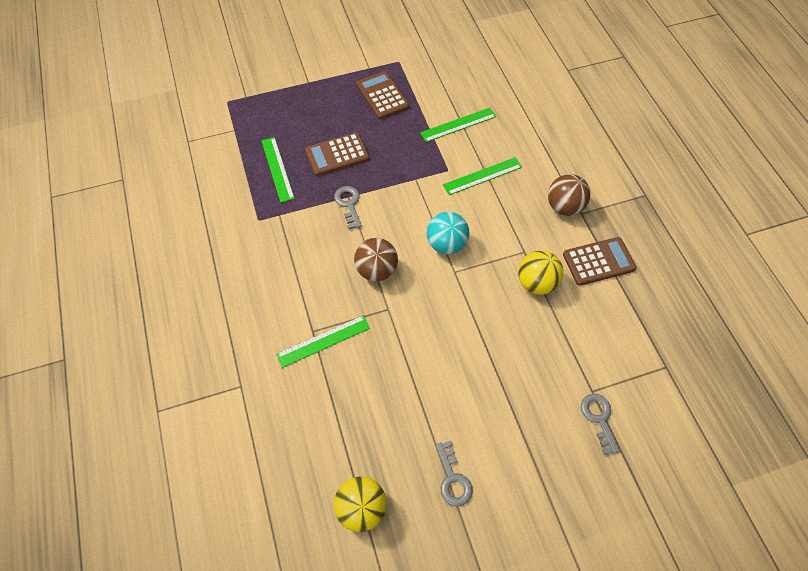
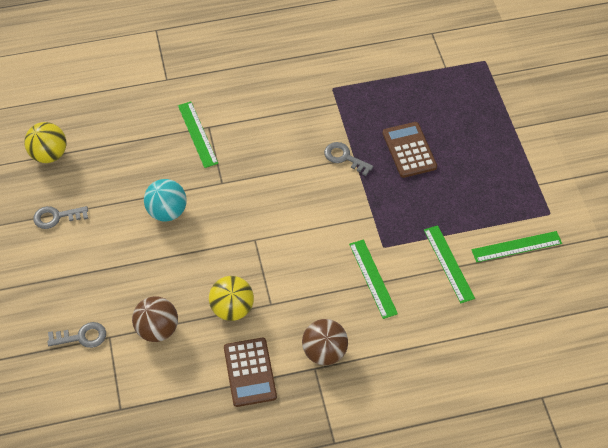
camera: 95 degrees right, 5 degrees down
(277, 169) = (392, 101): green ruler -> green ruler (516, 246)
(348, 204) = (344, 157): grey key -> grey key turned 135 degrees counterclockwise
(376, 270) = (265, 176): brown ball -> brown ball (157, 329)
(382, 96) = (494, 194): brown calculator -> none
(446, 244) = (288, 236): turquoise ball -> turquoise ball (167, 212)

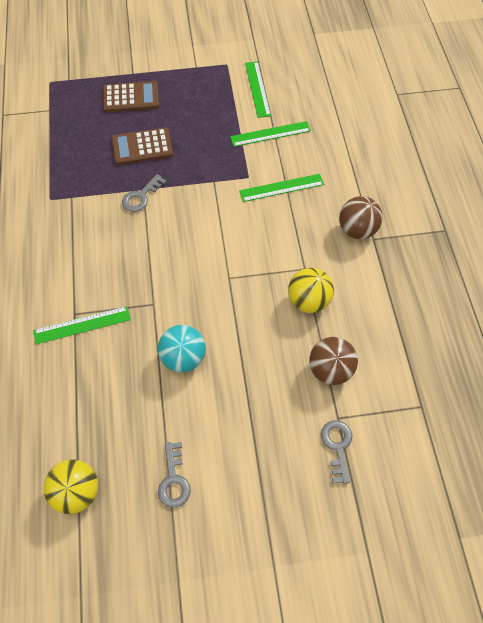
camera: 85 degrees left, 5 degrees up
(250, 372) = (378, 290): brown calculator -> brown calculator (131, 97)

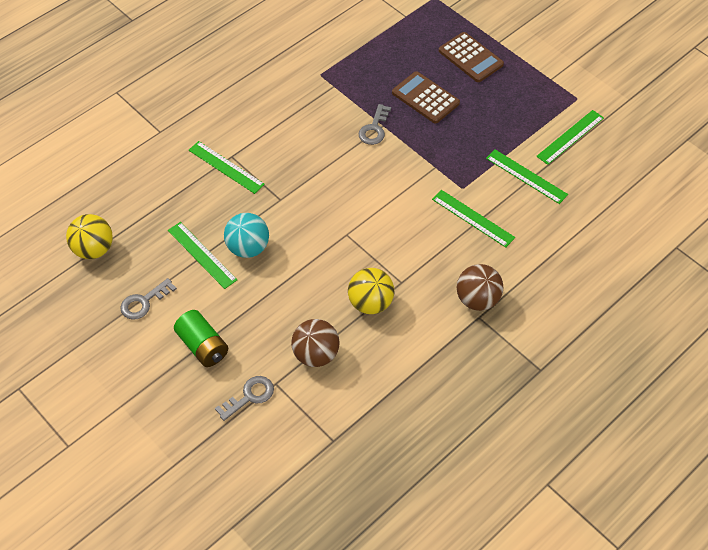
camera: 55 degrees right, 5 degrees down
(141, 197) = (374, 129): grey key -> grey key turned 75 degrees counterclockwise
(161, 400) = (202, 255): none -> green ruler
(259, 455) = (203, 346): none -> green battery

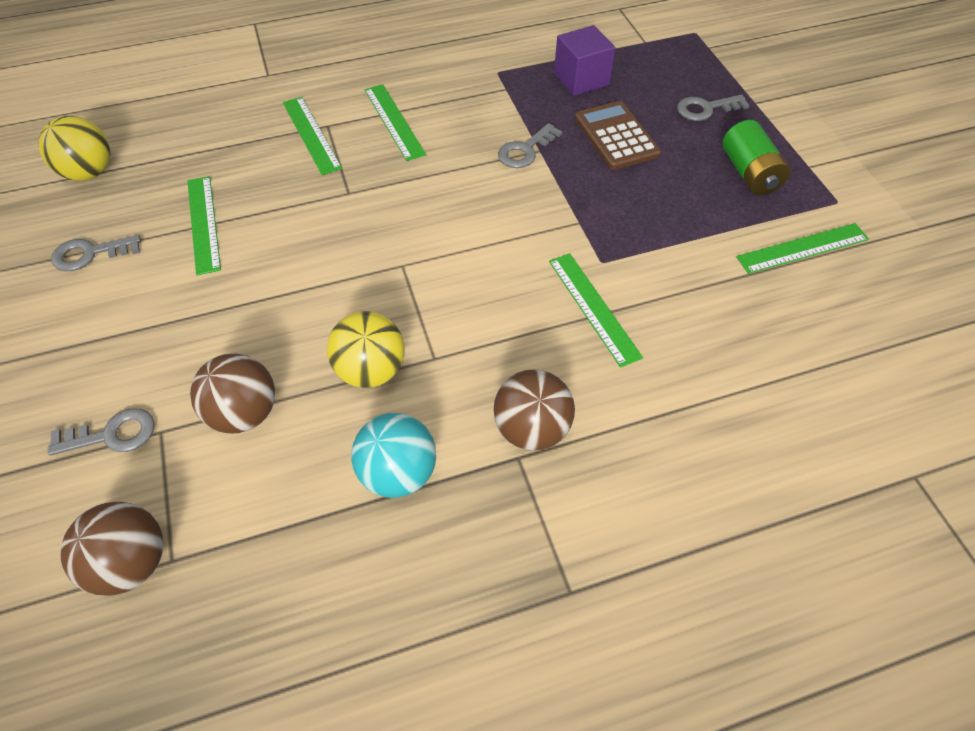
camera: 25 degrees right, 0 degrees up
(203, 346) = (111, 338): green battery -> green battery (749, 173)
(248, 248) = (265, 236): turquoise ball -> turquoise ball (398, 472)
(313, 450) = (132, 562): none -> brown ball
(379, 61) = (581, 79): none -> purple cube
(470, 58) = (705, 109): brown calculator -> grey key
(526, 176) = (707, 278): green ruler -> green ruler (394, 121)

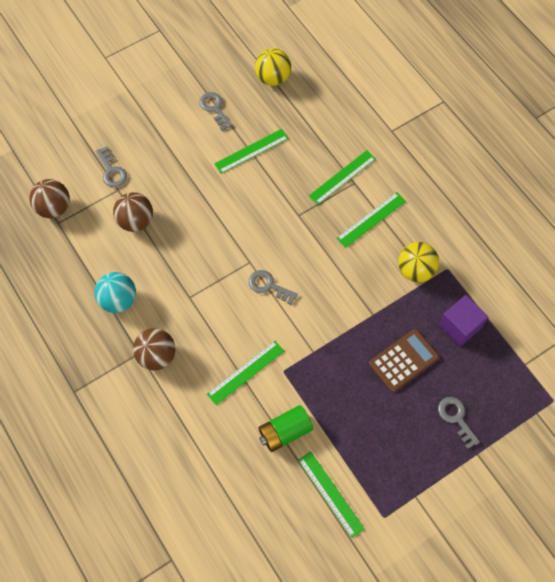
camera: 75 degrees right, 10 degrees up
(371, 370) = (174, 269): yellow ball -> yellow ball (415, 270)
(525, 150) = (369, 306): grey key -> grey key (268, 286)
(749, 173) = (394, 454): green battery -> green battery (285, 432)

